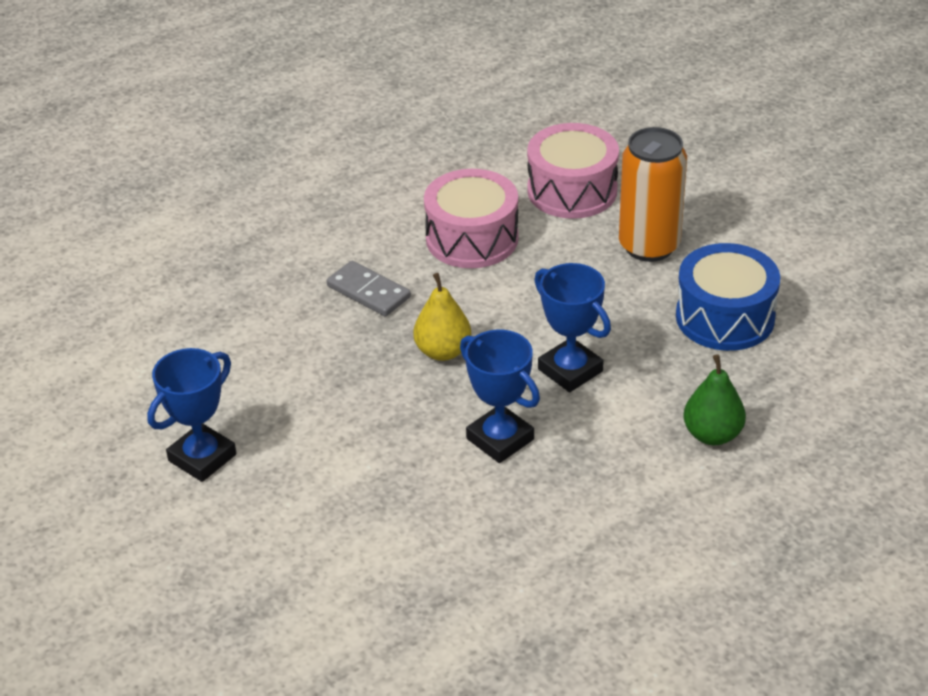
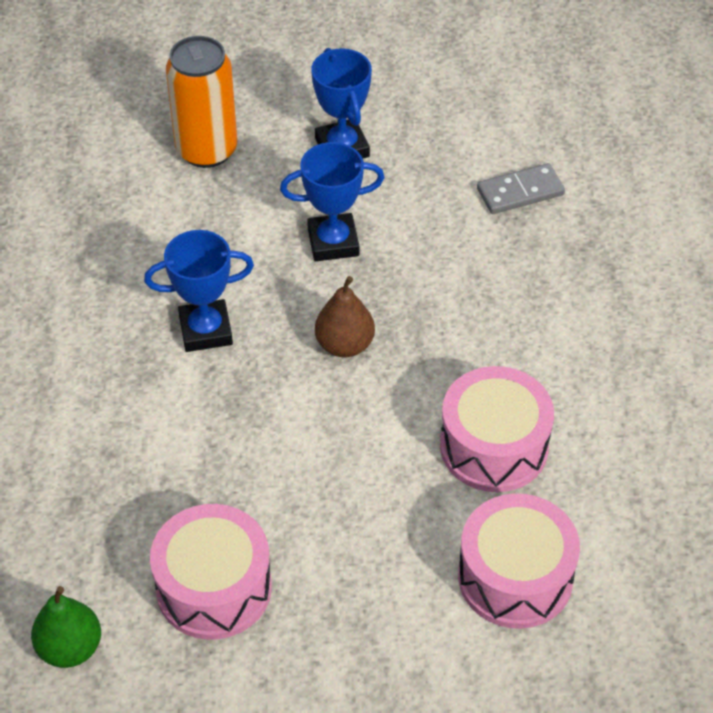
camera: 120 degrees right, 10 degrees up
(368, 292) = (469, 330): grey domino -> grey domino (520, 192)
(443, 351) = (344, 345): yellow pear -> brown pear
(570, 370) = (245, 422): blue trophy -> blue trophy (333, 242)
(649, 246) = (370, 591): orange can -> orange can (206, 150)
(712, 434) = (81, 478): green pear -> green pear (70, 648)
(725, 317) = (214, 588): blue drum -> pink drum

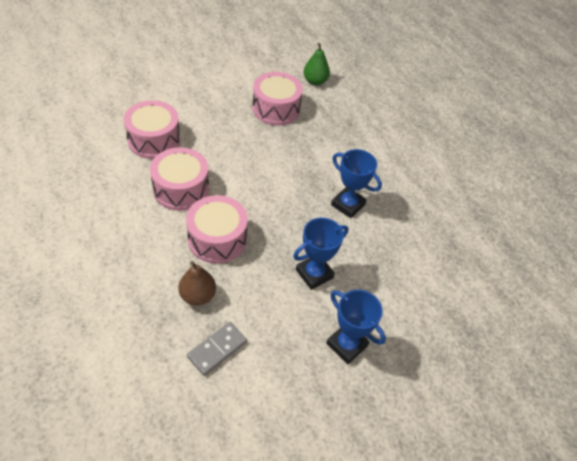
camera: 150 degrees right, 0 degrees up
(205, 330) = (348, 205): blue trophy -> blue trophy turned 75 degrees clockwise
(206, 150) = (424, 313): orange can -> none
(344, 345) = (276, 217): brown pear -> brown pear (198, 295)
(462, 337) = (217, 239): none -> pink drum

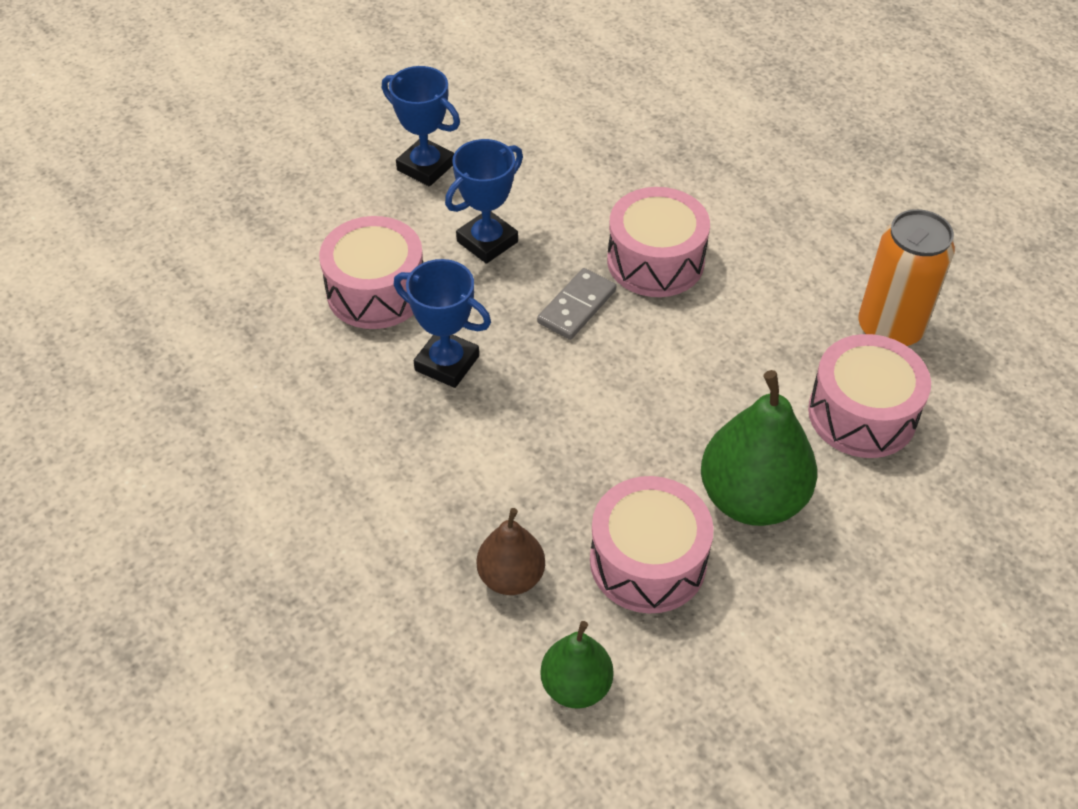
camera: 175 degrees right, 0 degrees up
(111, 174) = (889, 329): none -> orange can
(181, 189) = (755, 328): pink drum -> pink drum (376, 291)
(198, 295) = (649, 184): brown pear -> brown pear (511, 577)
(217, 349) = (596, 134): grey domino -> grey domino (576, 306)
(223, 120) = (752, 498): none -> green pear

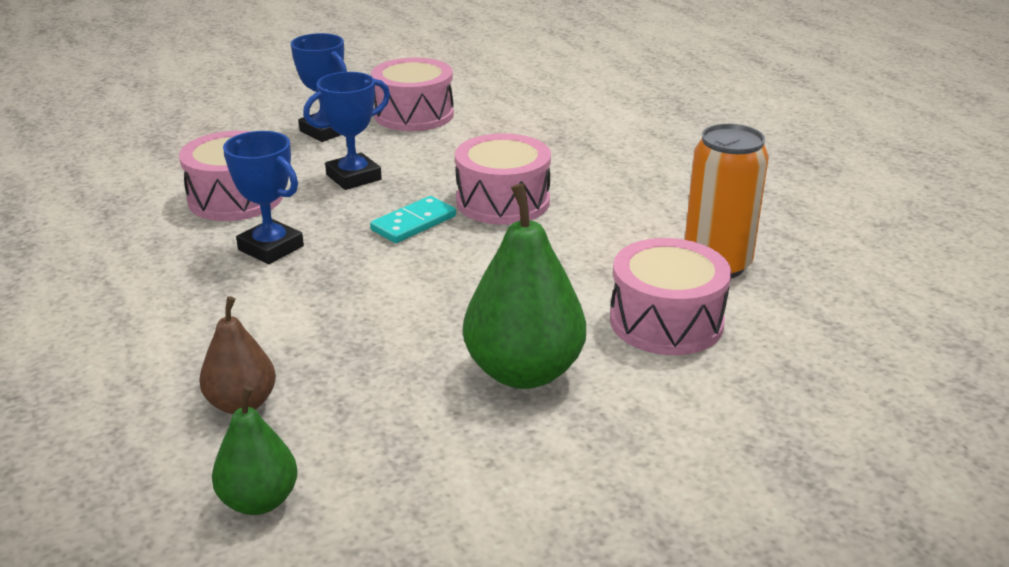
camera: 10 degrees right, 20 degrees down
(576, 306) = (413, 223): grey domino -> turquoise domino
(648, 561) = (390, 408): pink drum -> pink drum (414, 114)

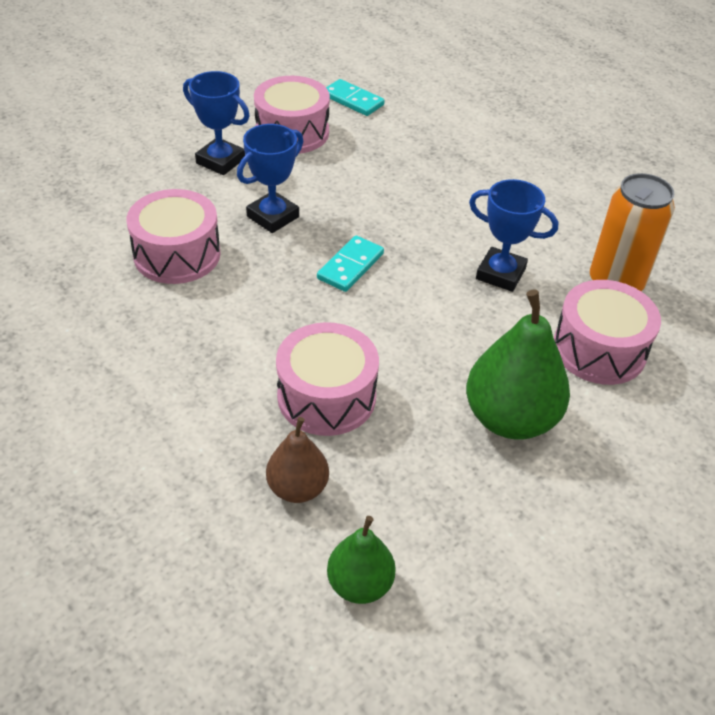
camera: 15 degrees left, 15 degrees up
(271, 248) = (238, 311): blue trophy -> blue trophy (500, 274)
(493, 95) = (353, 100): none -> turquoise domino
(503, 201) = (416, 231): pink drum -> pink drum (326, 396)

